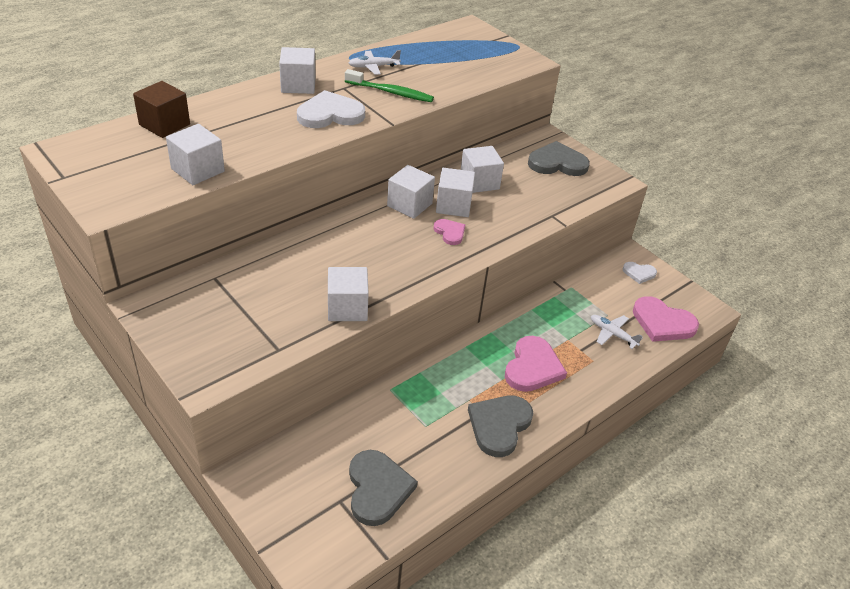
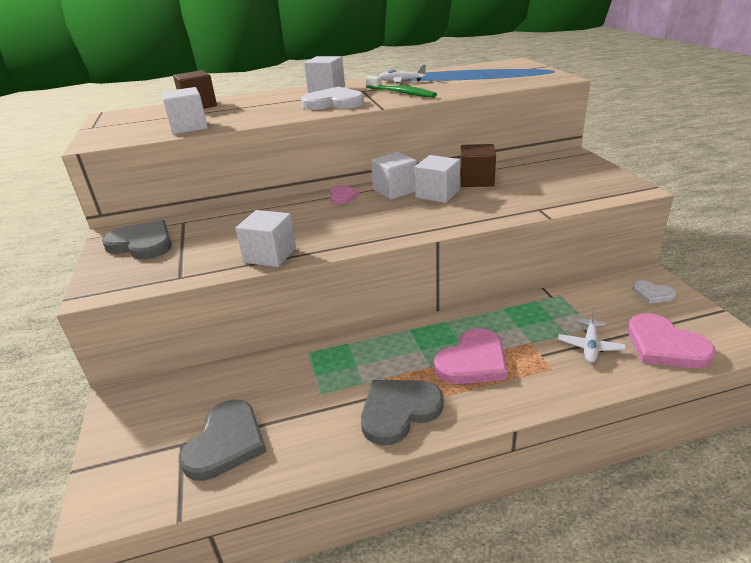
camera: 30 degrees right, 10 degrees down
(450, 233) = (417, 212): pink heart -> pink heart (342, 196)
(479, 182) = (476, 180): white cube -> brown cube
(557, 163) = (571, 172): grey heart -> grey heart (142, 244)
(612, 334) = (590, 346): white plane -> white plane turned 135 degrees counterclockwise

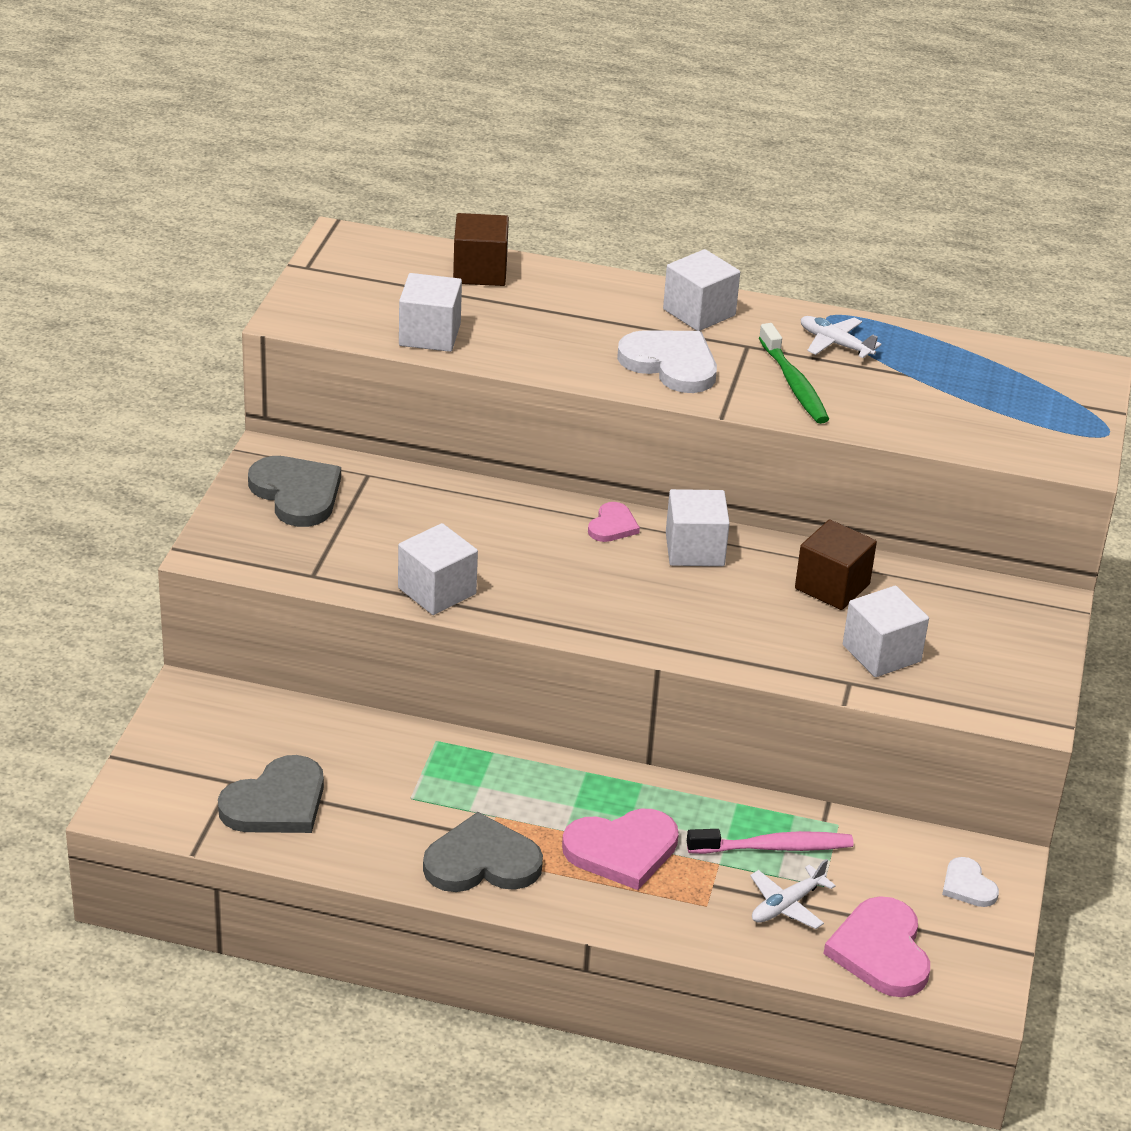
camera: 25 degrees right, 5 degrees up
(437, 194) = (746, 586): white cube -> white cube (881, 653)
(546, 320) = (774, 847): none -> pink toothbrush

